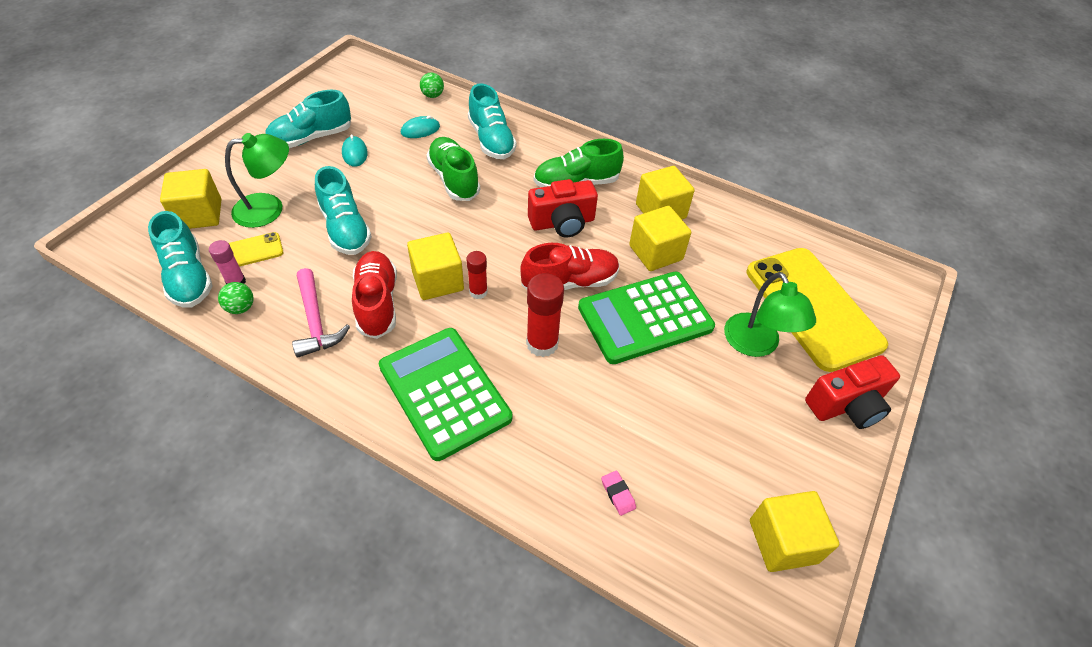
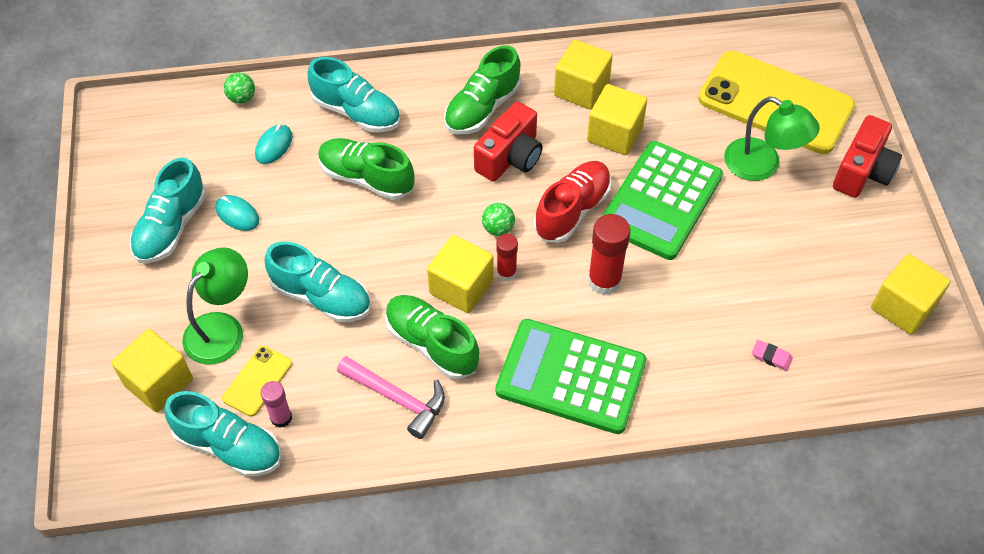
camera: 35 degrees left, 5 degrees up
(241, 308) = (315, 436): green ball -> green ball (498, 228)
(377, 303) = (432, 344): red shoe -> green shoe

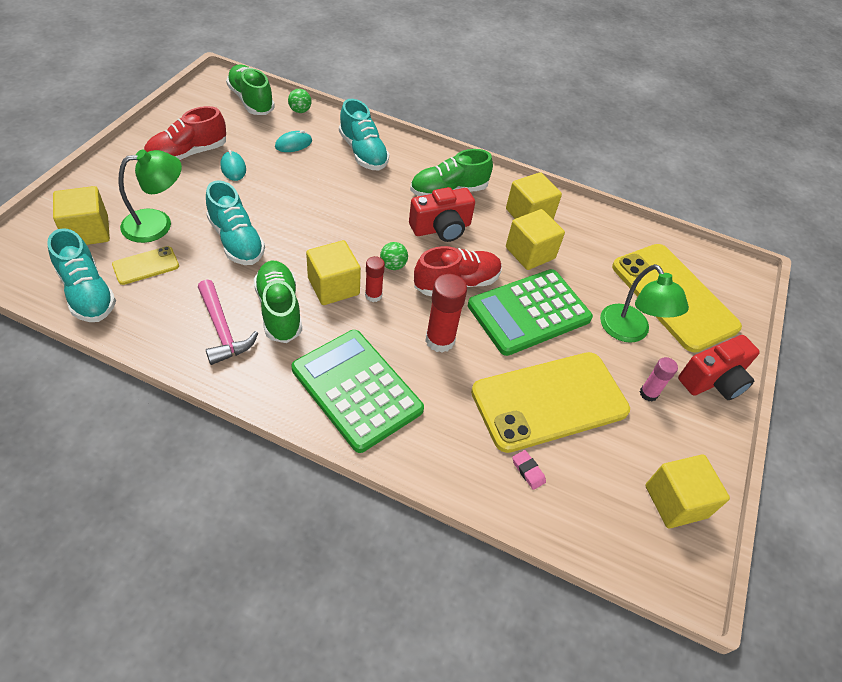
camera: 25 degrees right, 5 degrees down
(171, 227) = (188, 154): turquoise shoe -> red shoe
(281, 417) = (137, 296): pink glue stick -> pink glue stick (648, 393)
(366, 178) = (333, 190): green shoe -> green shoe (251, 100)
(742, 280) = (549, 401): none -> yellow phone

